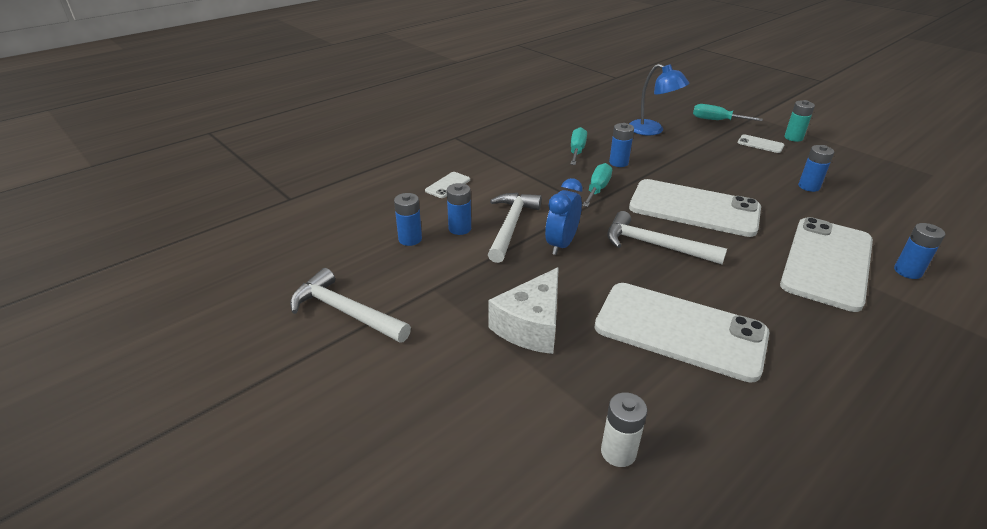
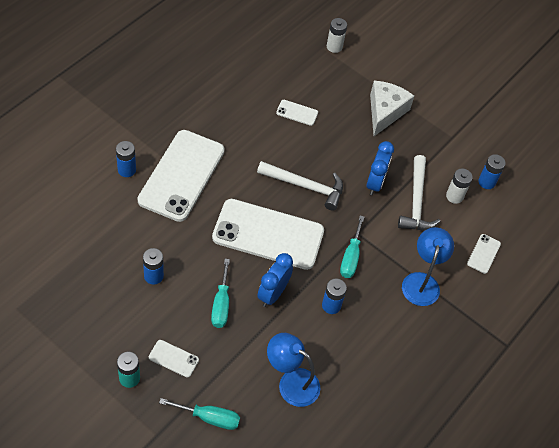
camera: 165 degrees right, 20 degrees up
(345, 311) = (498, 116): white hammer -> none
(460, 228) = (454, 196): blue battery -> white battery
(523, 171) = (422, 282): none -> blue lamp
(577, 151) = (374, 326): turquoise screwdriver -> turquoise screwdriver (221, 304)
(679, 171) = (273, 294): none -> blue clock
(680, 330) = (297, 113): white phone -> white phone, size x0.41

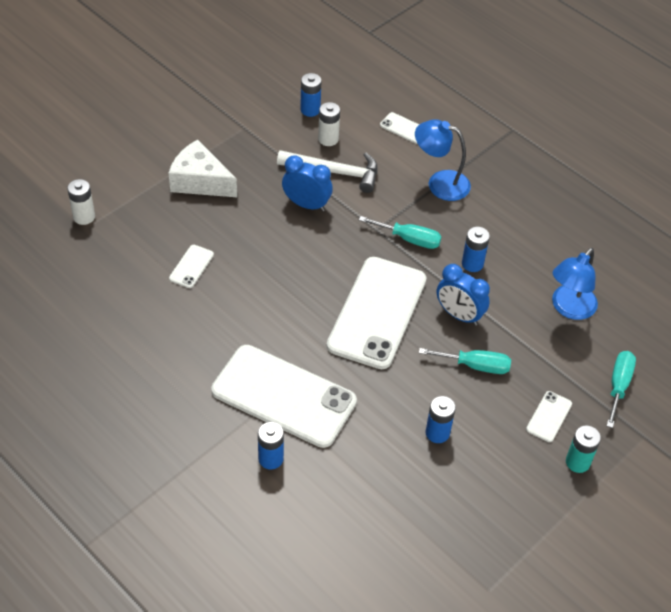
camera: 80 degrees left, 5 degrees down
(306, 187) = (308, 269): white hammer -> none

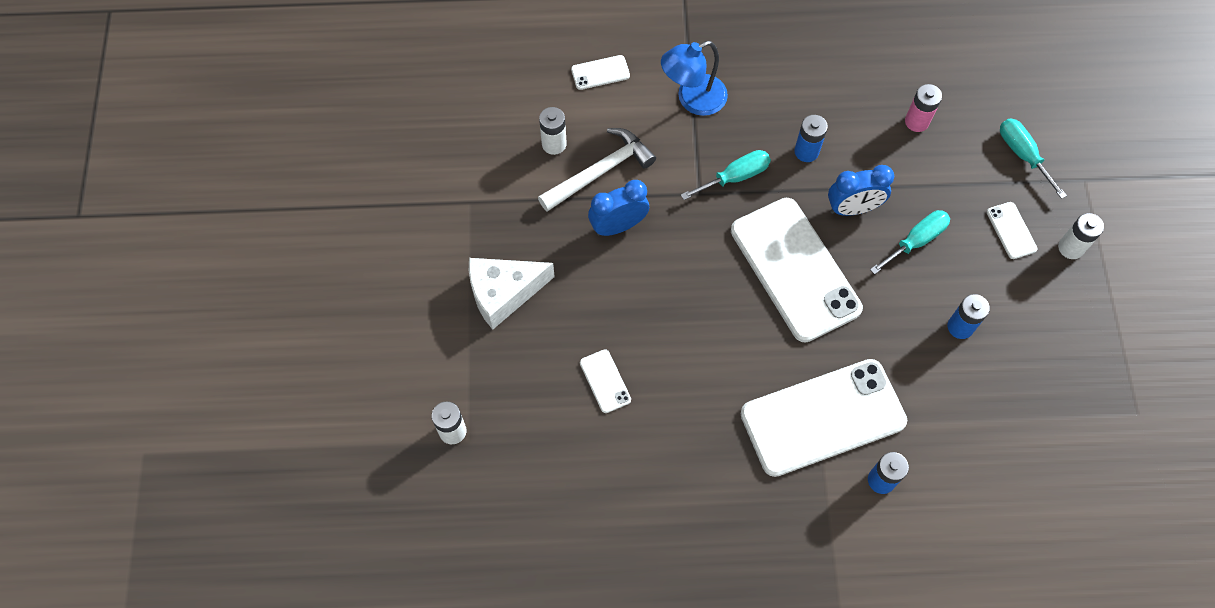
camera: 45 degrees left, 15 degrees up
(310, 110) = (502, 129): blue battery -> none
(569, 308) = (916, 121): blue lamp -> pink battery
(577, 462) = (1070, 248): turquoise battery -> white battery

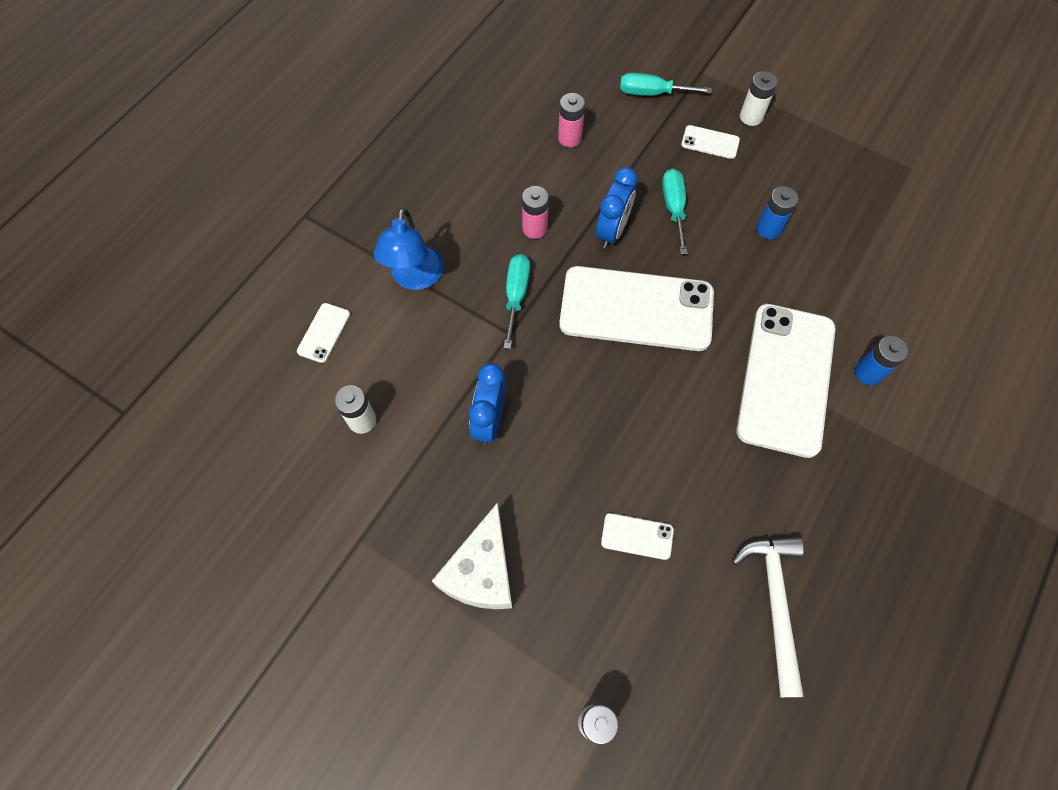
camera: 55 degrees left, 0 degrees up
(601, 171) = (423, 398): white hammer -> white hammer (774, 602)
(806, 151) = (535, 228): blue battery -> pink battery

